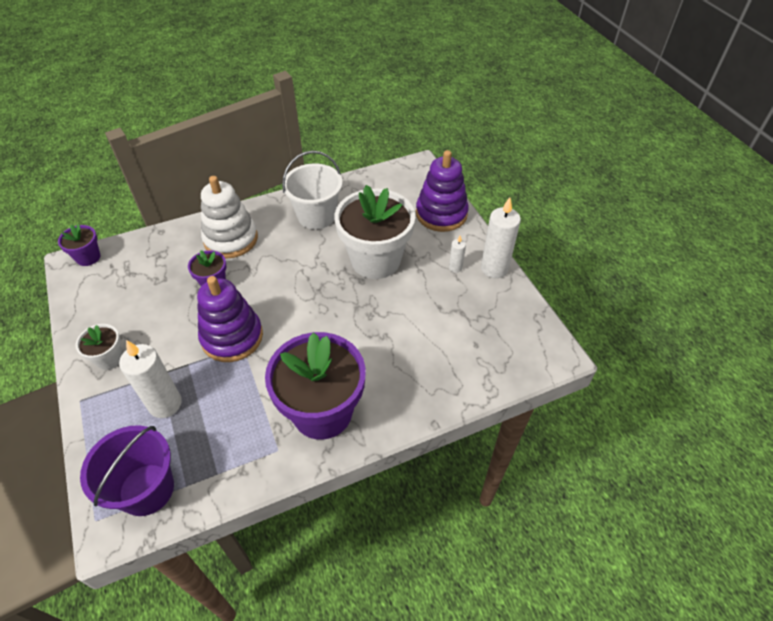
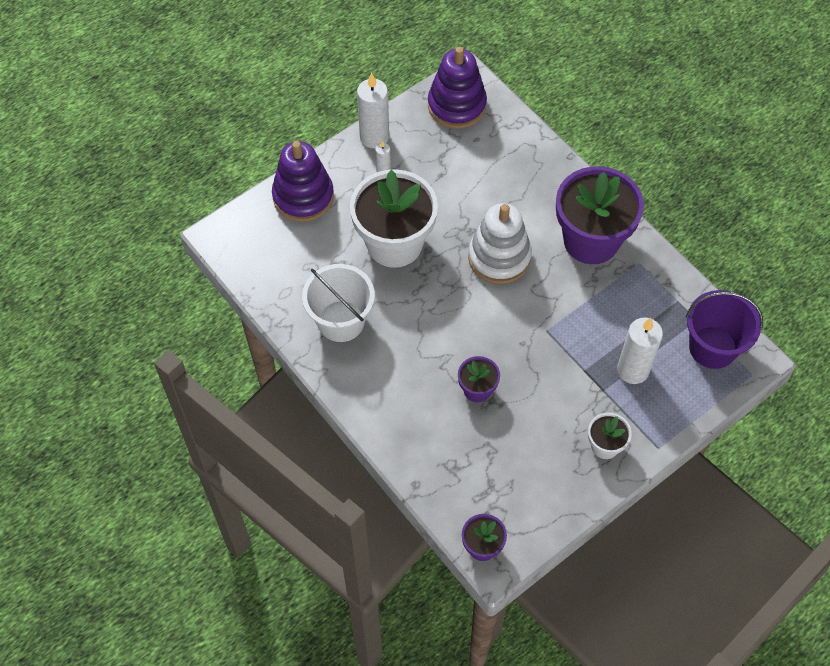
camera: 105 degrees left, 10 degrees up
(231, 239) = (405, 399): white stacking toy -> white stacking toy (499, 257)
(232, 337) = (539, 343): purple stacking toy -> purple stacking toy (456, 105)

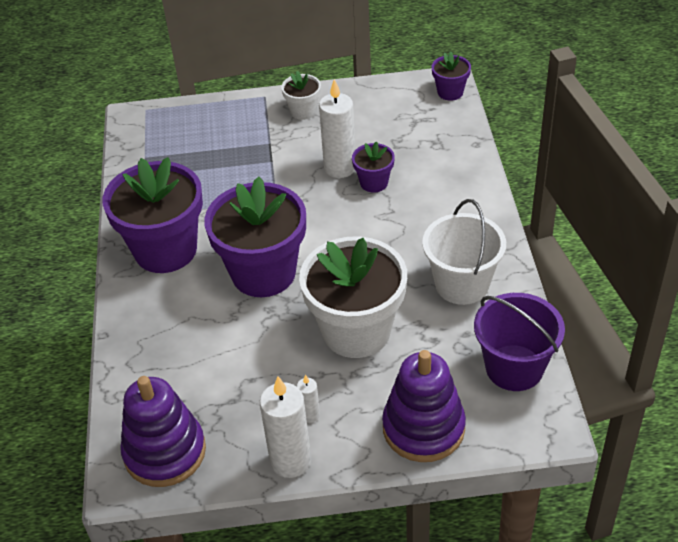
camera: 145 degrees left, 15 degrees down
(499, 257) = (263, 273): white stacking toy -> purple flower pot
(633, 370) = (232, 146): white candle -> white candle (340, 168)
(712, 347) = (155, 135): purple bucket -> purple bucket (514, 368)

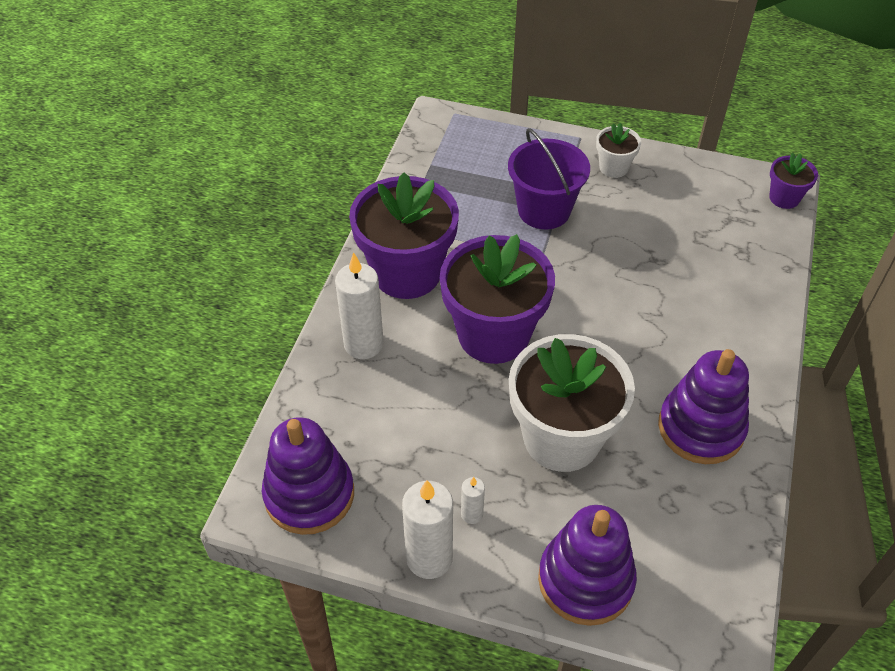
camera: 20 degrees right, 5 degrees up
(340, 168) = (625, 244): white candle -> white candle (363, 344)
(374, 183) = (654, 274): purple flower pot -> none
(462, 284) = (701, 428): white bucket -> purple stacking toy
(514, 368) = (717, 550): purple bucket -> purple bucket (544, 210)

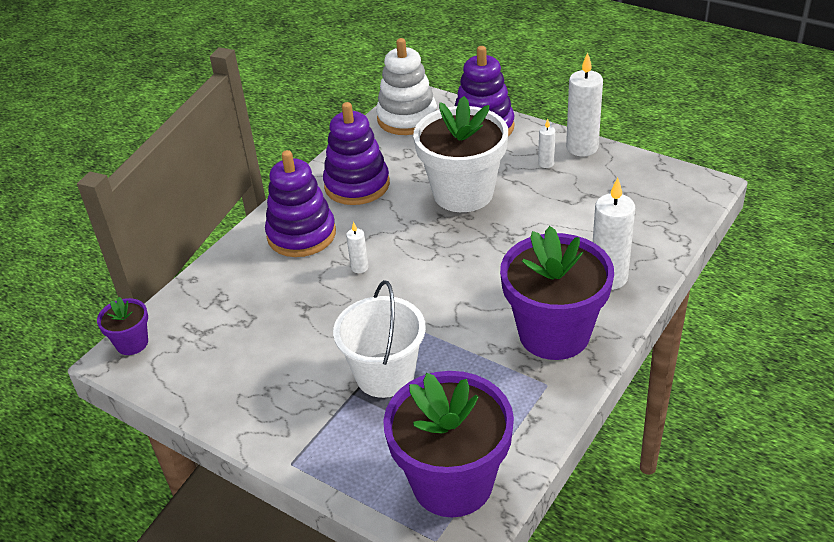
camera: 160 degrees left, 10 degrees down
(309, 494) = (664, 188): purple stacking toy -> purple stacking toy (301, 235)
(493, 335) = (487, 267): purple flower pot -> purple flower pot (452, 483)
(544, 210) = (385, 375): purple bucket -> white bucket
(613, 167) = (278, 412): white flower pot -> none
(627, 310) = (359, 267): none -> white candle
(708, 580) = (407, 118): none -> white stacking toy

